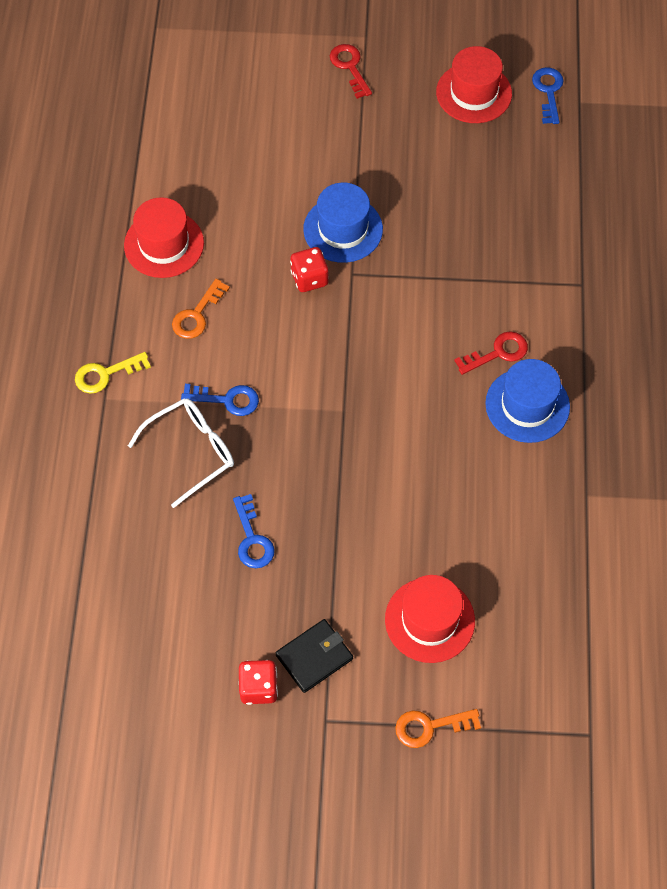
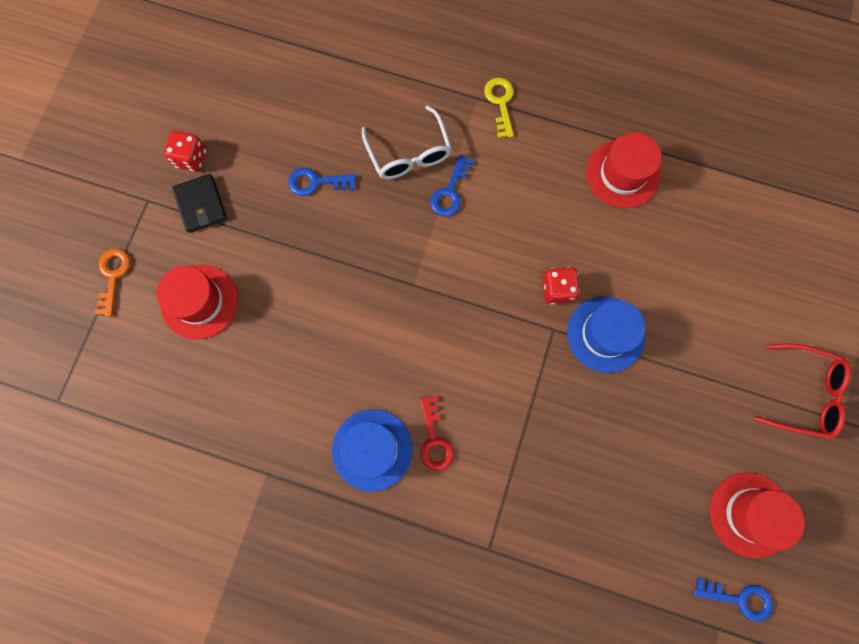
camera: 105 degrees right, 15 degrees up
(197, 314) = (542, 186): orange key -> none
(350, 67) = (804, 394): red key -> red glasses

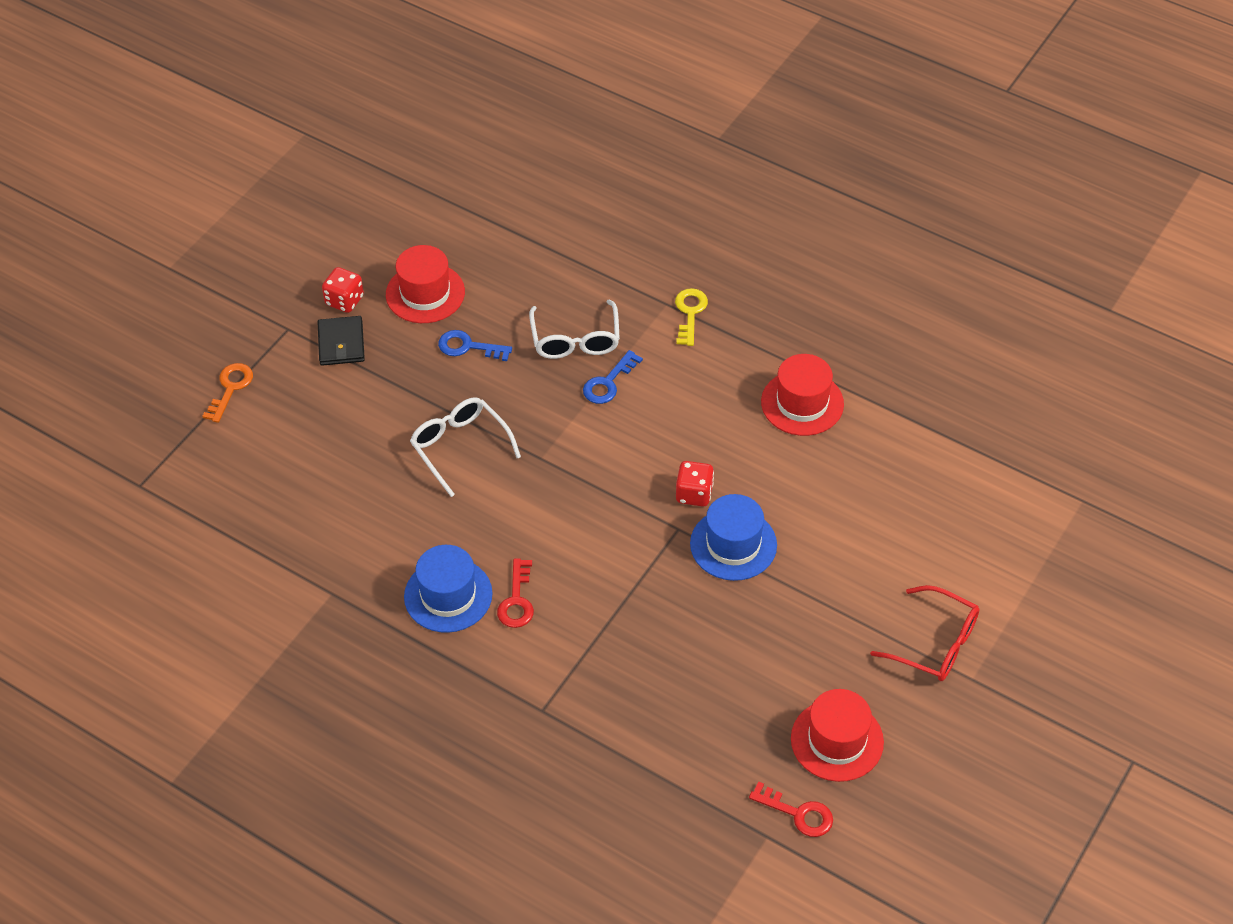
camera: 15 degrees right, 25 degrees down
(199, 302) = (312, 428): red hat -> red hat (425, 293)
(338, 290) = (459, 447): none -> white glasses
(739, 598) = (798, 813): blue key -> red key

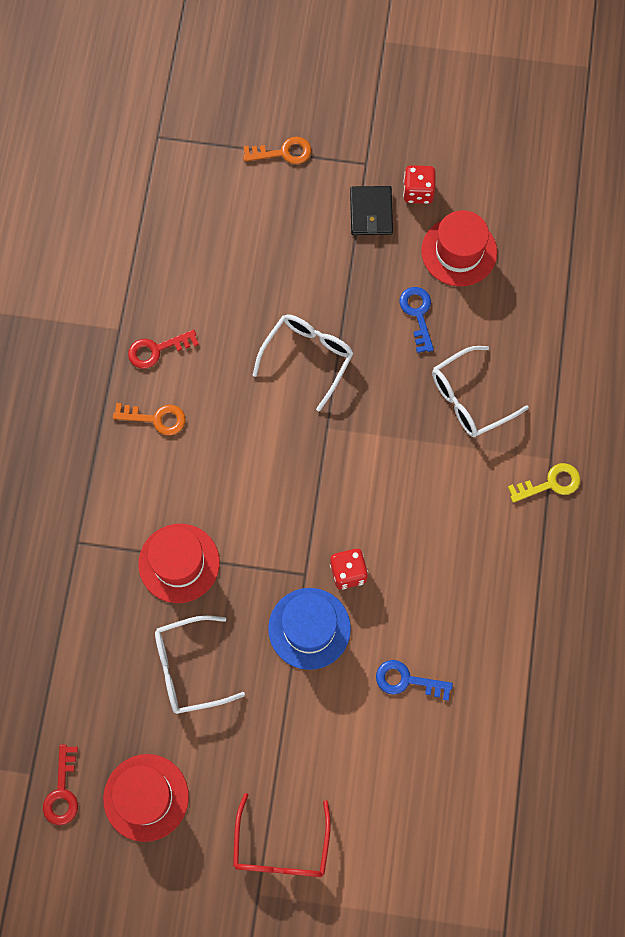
camera: 65 degrees right, 20 degrees up
(341, 343) = (371, 212): black wallet -> black wallet turned 60 degrees counterclockwise
(448, 595) = (155, 418): blue hat -> orange key
(516, 600) = (174, 474): red key -> red key (157, 350)
(608, 382) = (435, 447): blue key -> blue key (407, 680)
(724, 658) = (188, 668): none -> white glasses
(802, 403) = (494, 626): red hat -> red hat (179, 563)

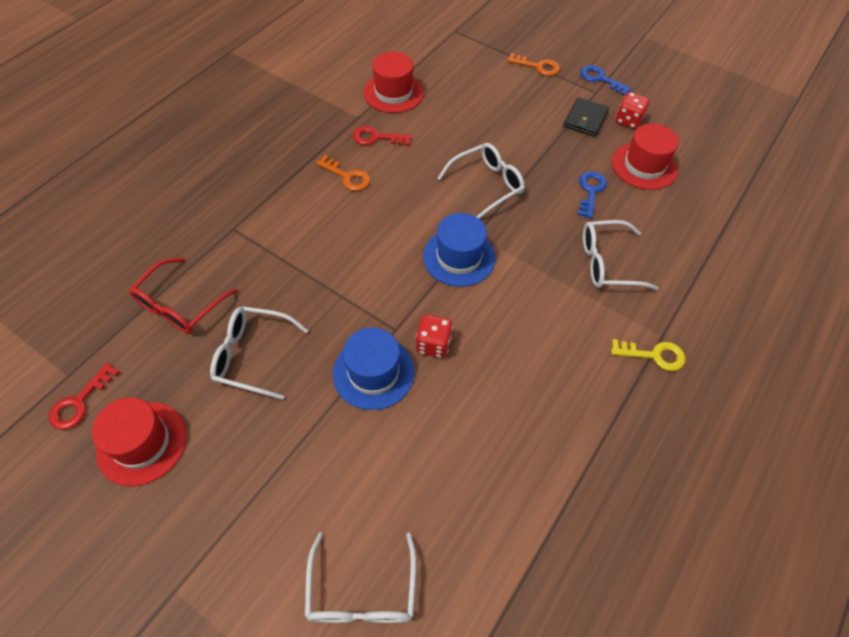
camera: 25 degrees right, 15 degrees down
(179, 563) = (298, 275): red hat -> red hat (393, 93)
(281, 848) = (226, 556): red glasses -> red glasses (180, 305)
(323, 463) = (459, 257): none -> blue hat
(404, 818) = (362, 592): none -> white glasses
(407, 680) = (436, 459): blue key -> blue key (600, 79)

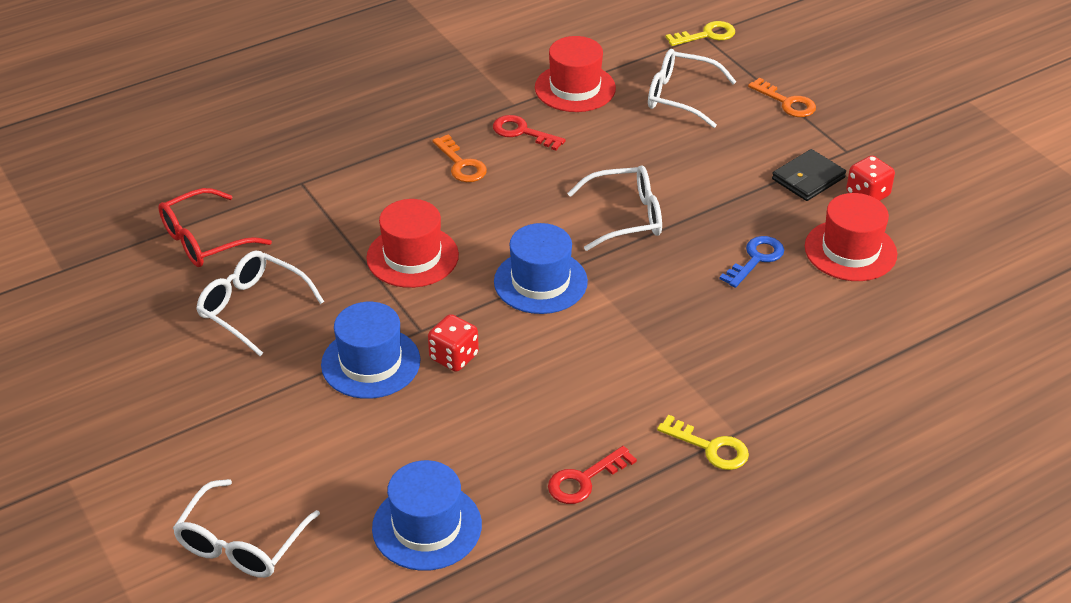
camera: 25 degrees right, 15 degrees down
(80, 402) = (62, 296): red key -> red key (584, 479)
(142, 443) = (101, 350): red hat -> red hat (412, 256)
(457, 30) = (706, 35): none -> yellow key
(499, 509) = (427, 526): none -> blue hat
(600, 79) = (865, 137): blue key -> none
(607, 263) = (721, 339): white glasses -> white glasses (680, 96)

